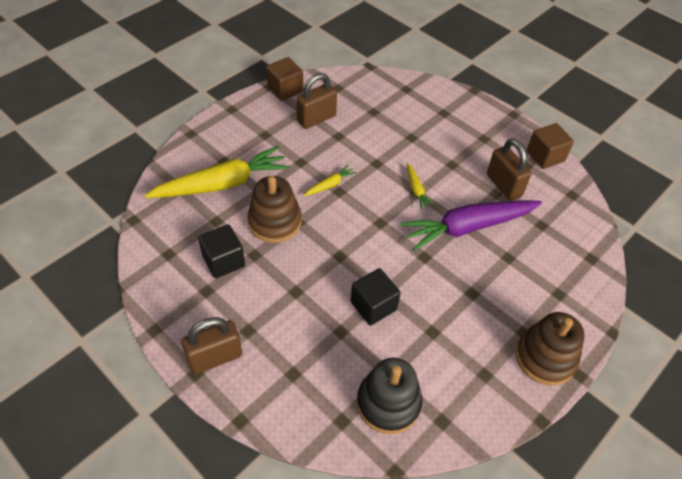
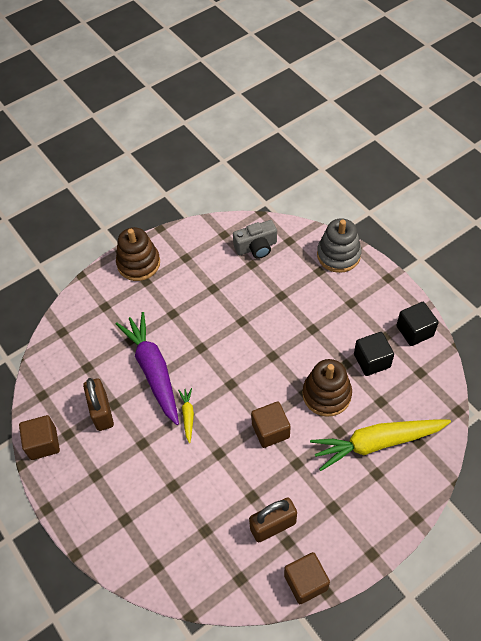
camera: 165 degrees left, 5 degrees up
(215, 357) = (374, 286): brown padlock -> none
(266, 403) = (338, 255): none -> grey stacking toy
(330, 185) = (270, 430): yellow carrot -> brown cube
(373, 306) = (253, 311): black cube -> black cube (414, 331)
(388, 403) = (256, 247): black stacking toy -> grey camera
(468, 227) = (153, 371): purple carrot -> purple carrot turned 105 degrees counterclockwise

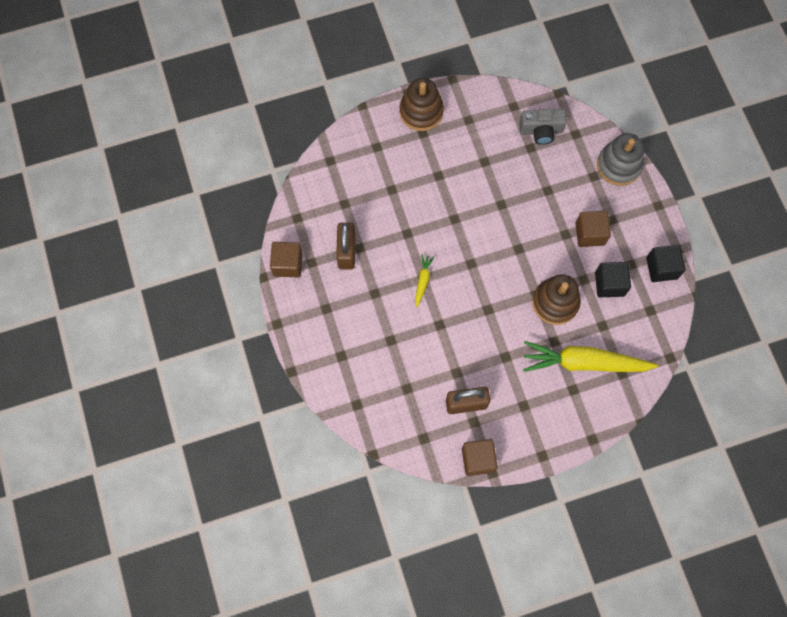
camera: 15 degrees right, 15 degrees up
(153, 371) = (404, 227): purple carrot -> none
(270, 430) = (492, 319): brown cube -> brown cube (590, 234)

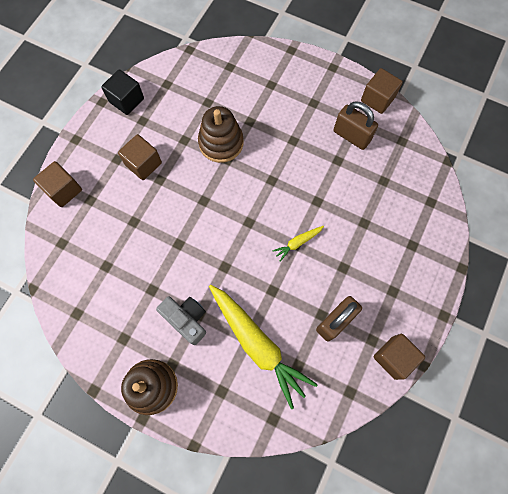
camera: 135 degrees left, 0 degrees up
(541, 131) = (82, 271): grey camera -> grey camera (186, 319)
(584, 362) = (246, 92): yellow carrot -> yellow carrot (257, 344)
(609, 284) = (171, 121): black cube -> none
(618, 165) = (64, 190): grey stacking toy -> brown cube

